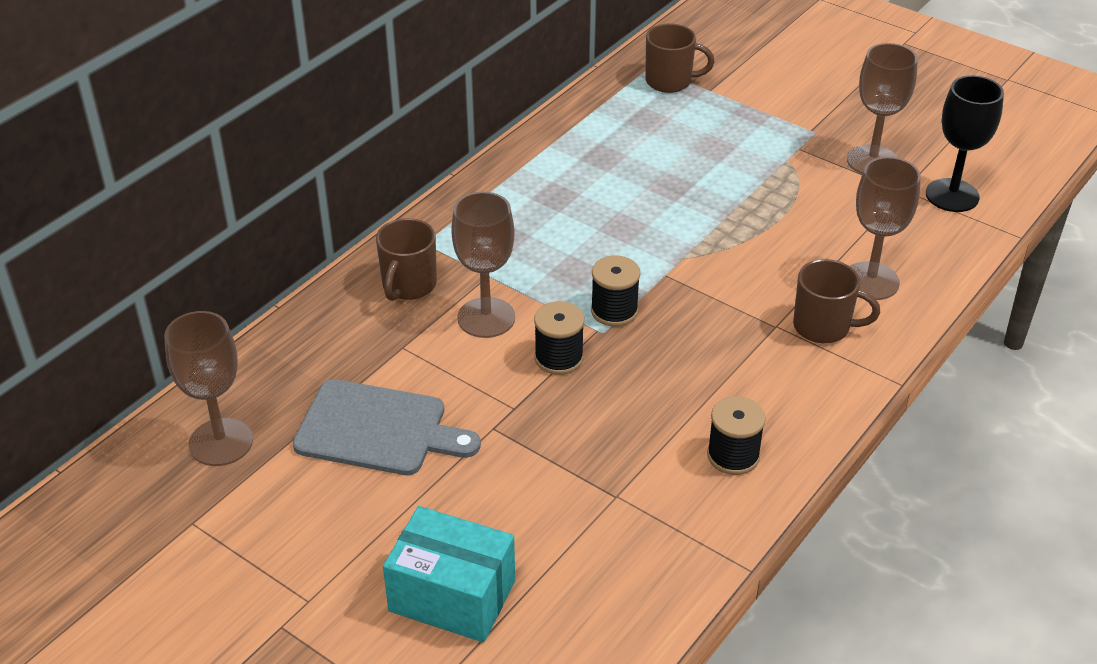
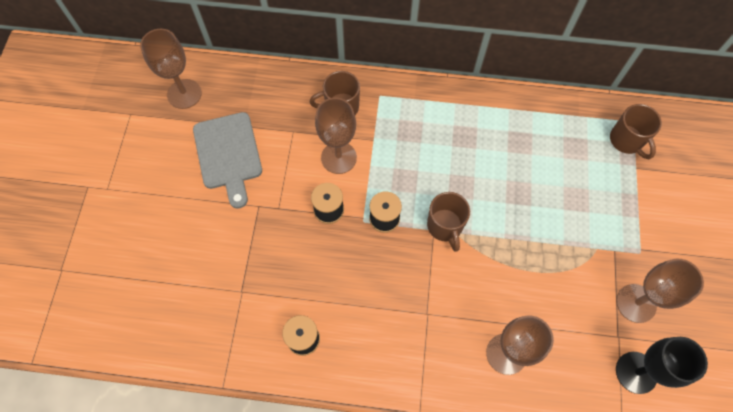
camera: 60 degrees right, 25 degrees up
(452, 596) = (137, 249): turquoise box -> none
(823, 327) = (443, 342): brown mug -> brown mug (445, 226)

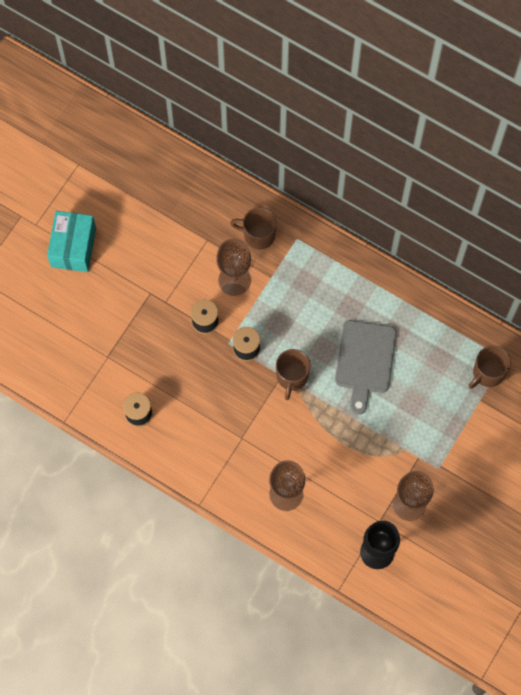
camera: 25 degrees right, 5 degrees up
(157, 194) = (73, 247): none -> turquoise box
(184, 94) = (130, 164): brown goblet -> none
(228, 154) = (145, 237): grey cutting board -> grey cutting board (365, 361)
(626, 140) = (487, 373): brown mug -> brown mug turned 45 degrees clockwise

